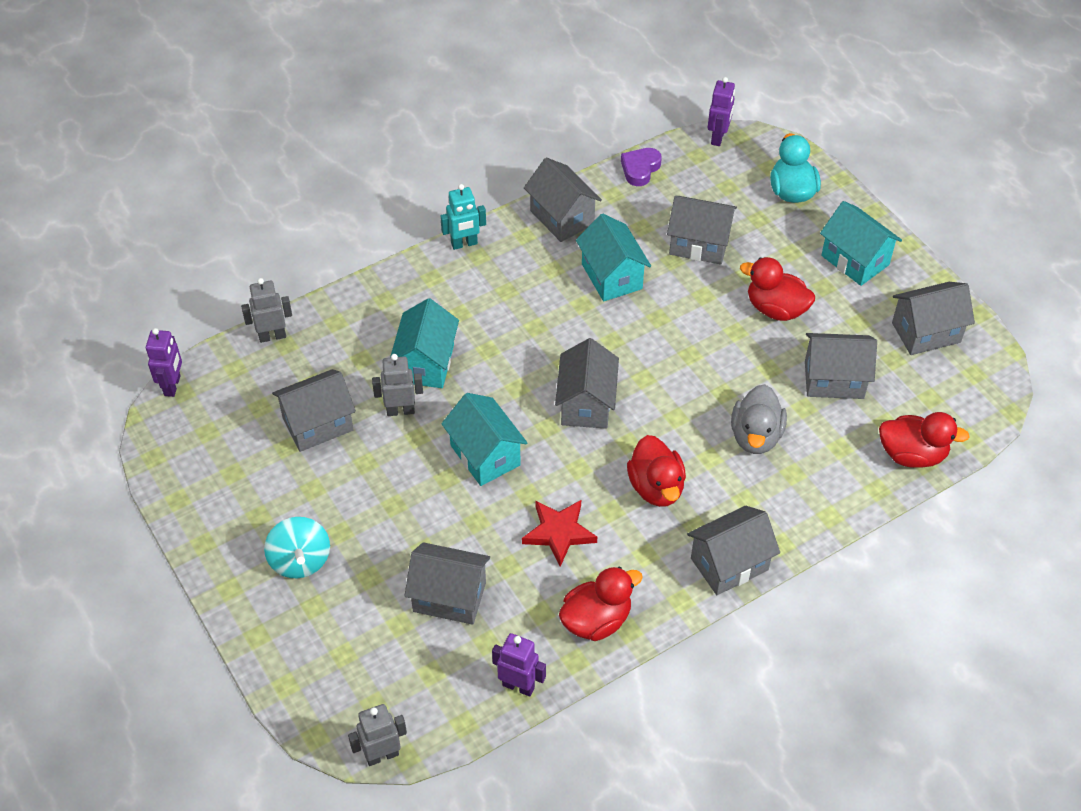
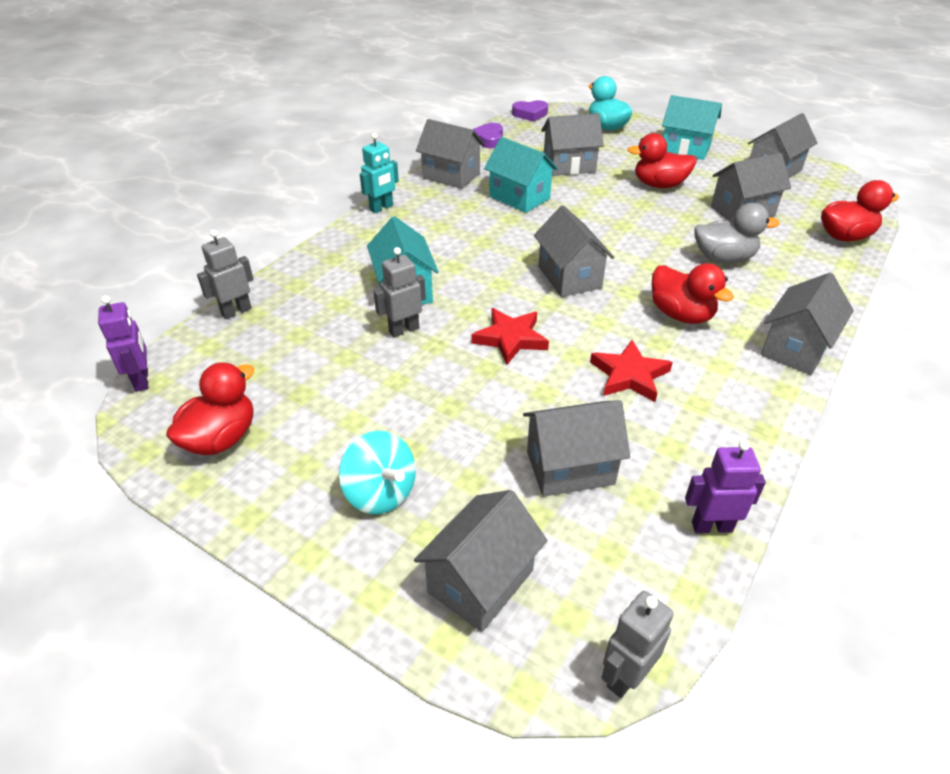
camera: 25 degrees left, 10 degrees down
(318, 424) = (325, 365): grey house -> grey house (481, 581)
(485, 455) = (511, 338): turquoise house -> red star
(596, 620) = (729, 434): red duck -> red duck (221, 438)
(718, 137) = (530, 114): purple robot -> purple heart
(756, 436) = (723, 258): grey duck -> grey duck turned 75 degrees counterclockwise

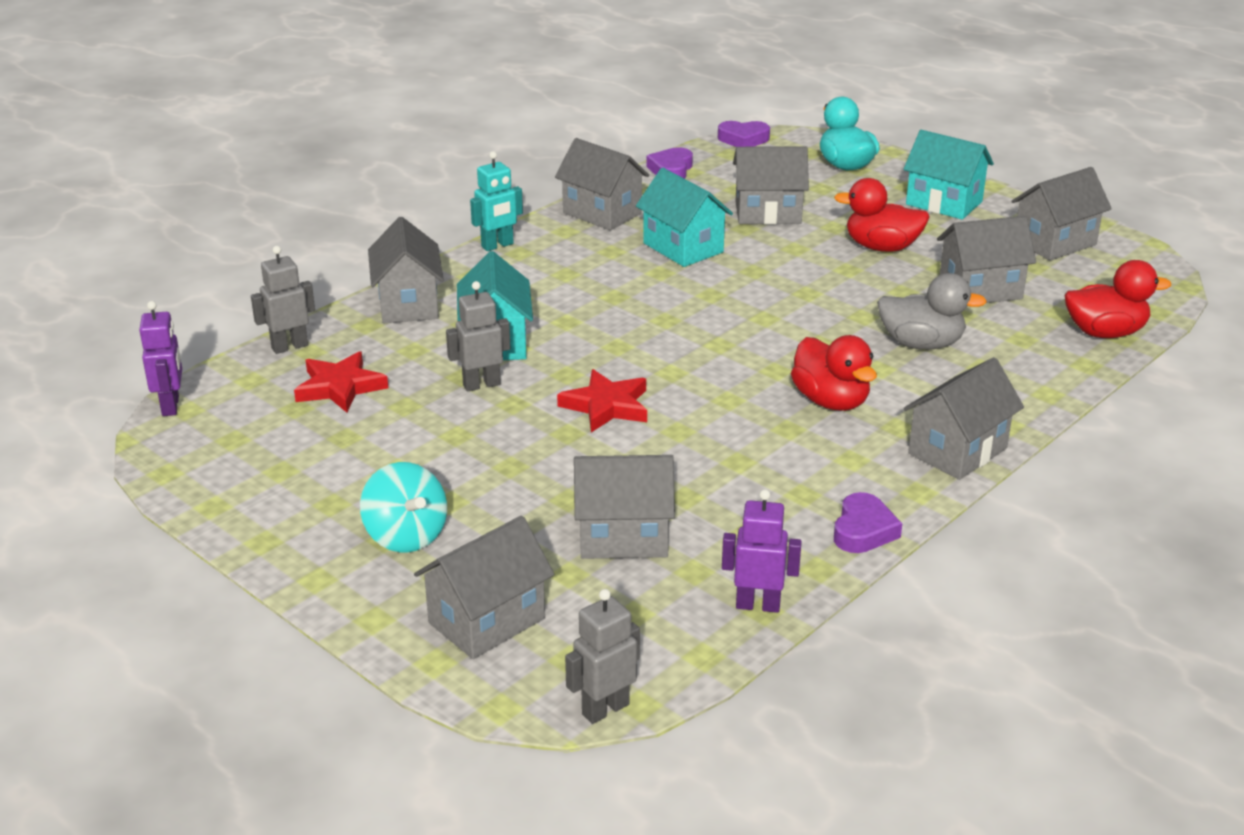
camera: 10 degrees right, 10 degrees down
(221, 438) = (247, 469): red duck -> none
(569, 277) = (708, 347): grey house -> grey house (408, 304)
(629, 375) = (734, 457): red star -> red star (340, 387)
(761, 434) = (863, 530): none -> purple heart

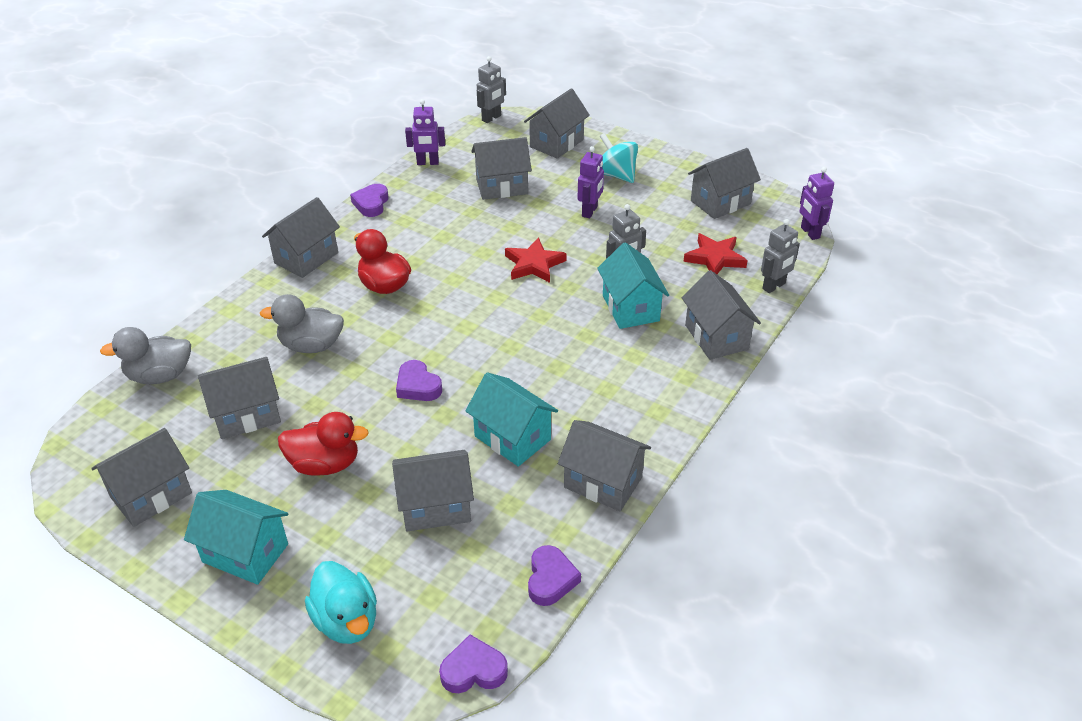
camera: 170 degrees right, 10 degrees up
(264, 466) = (720, 202): none -> grey house
(487, 474) = (590, 211): none -> purple robot
(497, 245) = (681, 418): turquoise robot -> none
(783, 295) = (418, 386): none -> purple heart
(1105, 332) = (160, 376): red duck -> grey duck

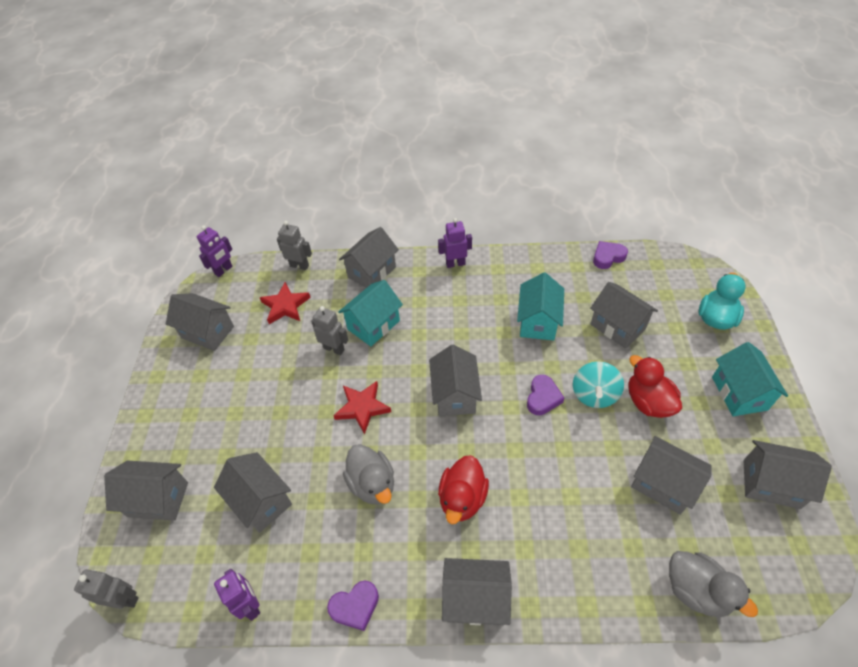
camera: 120 degrees left, 10 degrees up
(311, 345) = (567, 498): grey duck -> grey duck (372, 484)
(473, 670) = (680, 257): purple heart -> none
(590, 211) = (266, 409): purple robot -> purple robot (455, 264)
(603, 482) = (531, 267): grey house -> grey house (455, 395)
(616, 175) = (197, 419): turquoise spinning top -> turquoise spinning top (594, 394)

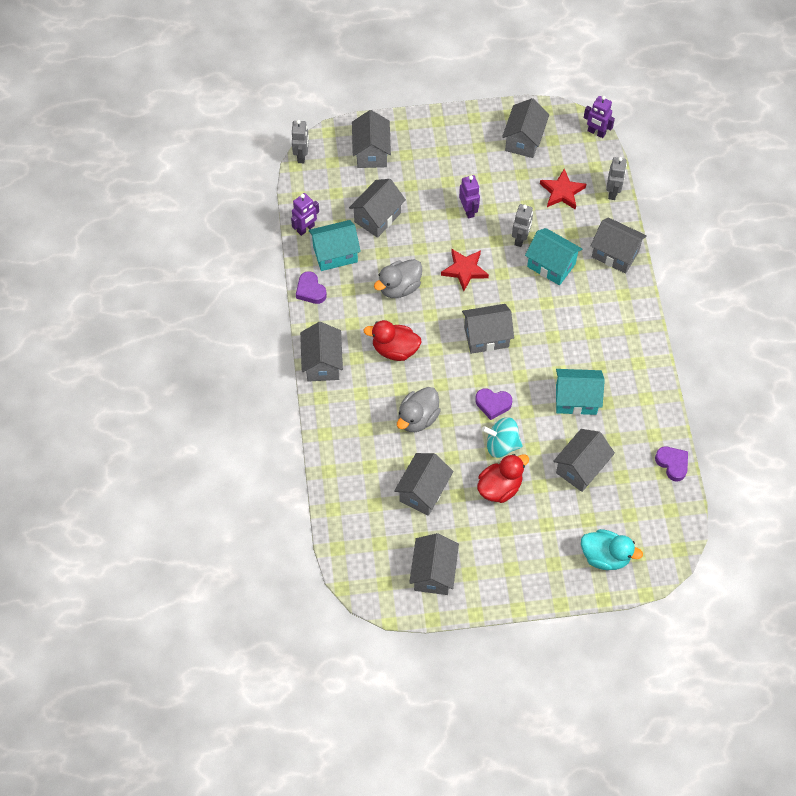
camera: 80 degrees right, 10 degrees up
(455, 264) = (638, 325): purple robot -> purple robot (468, 210)
(696, 590) = (342, 506): grey duck -> grey duck (417, 418)
(739, 393) = (519, 563): turquoise house -> turquoise house (335, 254)

